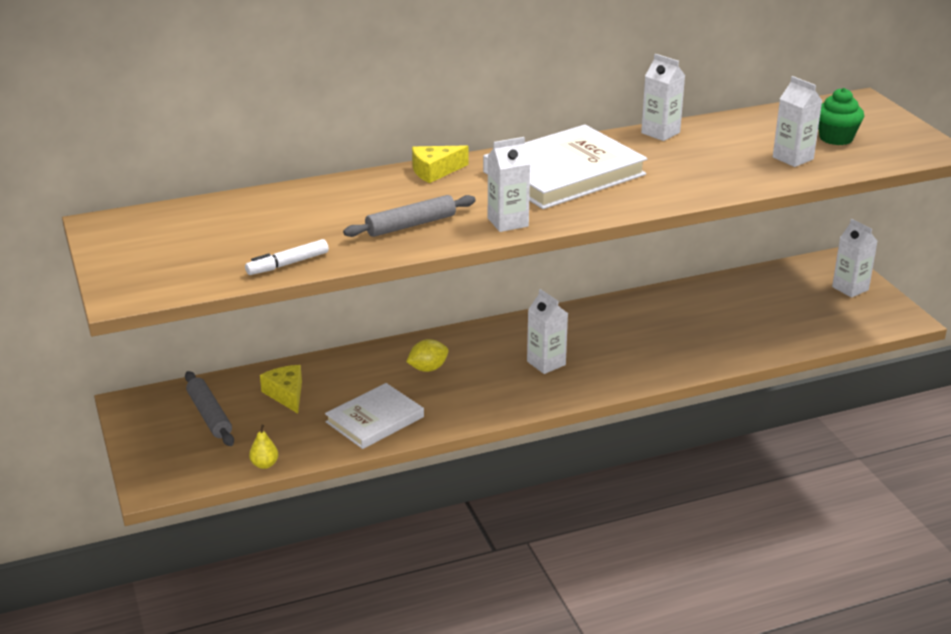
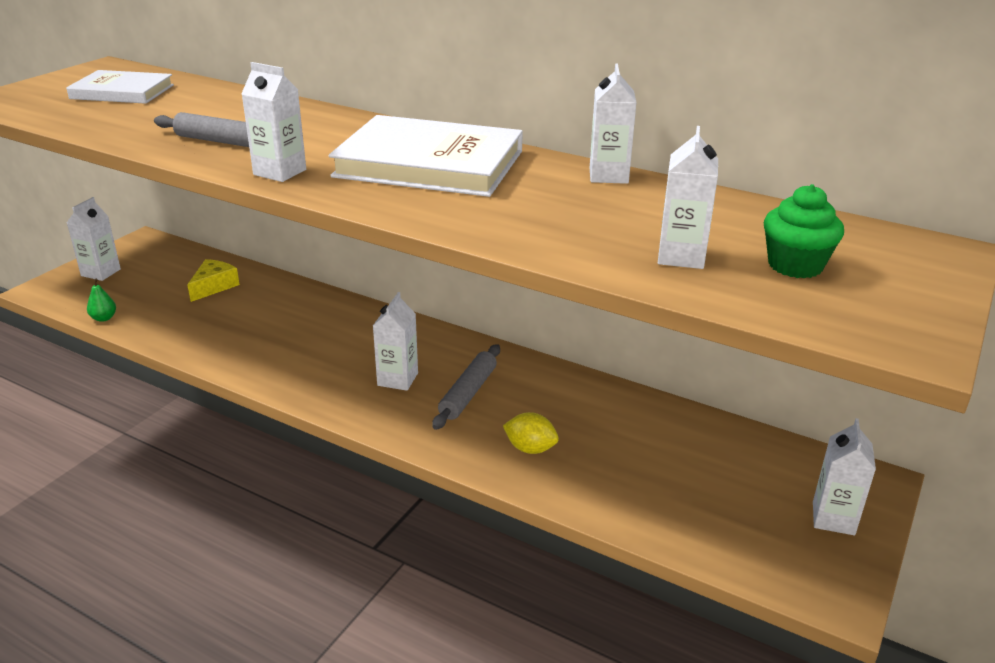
camera: 50 degrees right, 0 degrees up
(166, 444) = (101, 272): none -> white carton
(209, 415) = (155, 271): grey rolling pin -> grey rolling pin (468, 393)
(264, 464) = (104, 318): yellow pear -> green pear
(288, 264) = (93, 126): white marker -> none
(375, 419) = (213, 336): white book -> white book (122, 92)
(428, 368) = (319, 327): yellow lemon -> yellow lemon (530, 448)
(435, 171) = (350, 121): yellow cheese -> none

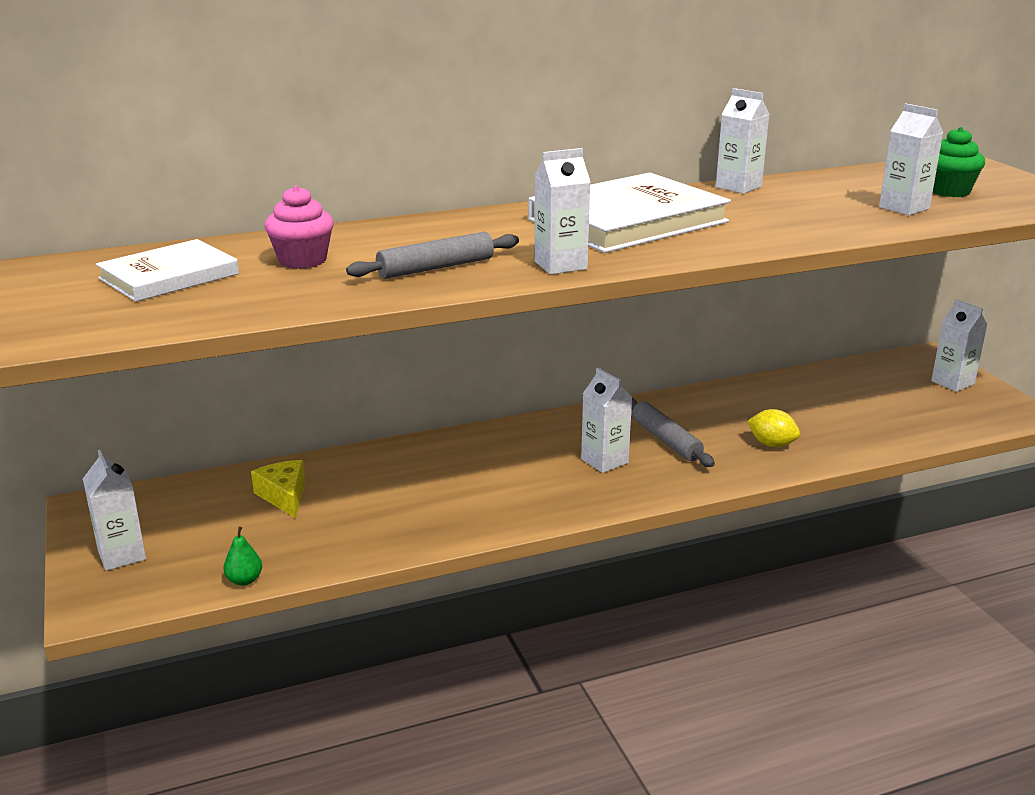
camera: 50 degrees left, 5 degrees down
(192, 108) = (302, 260): none -> pink cupcake
(530, 448) = (772, 444): yellow lemon -> yellow lemon turned 60 degrees clockwise

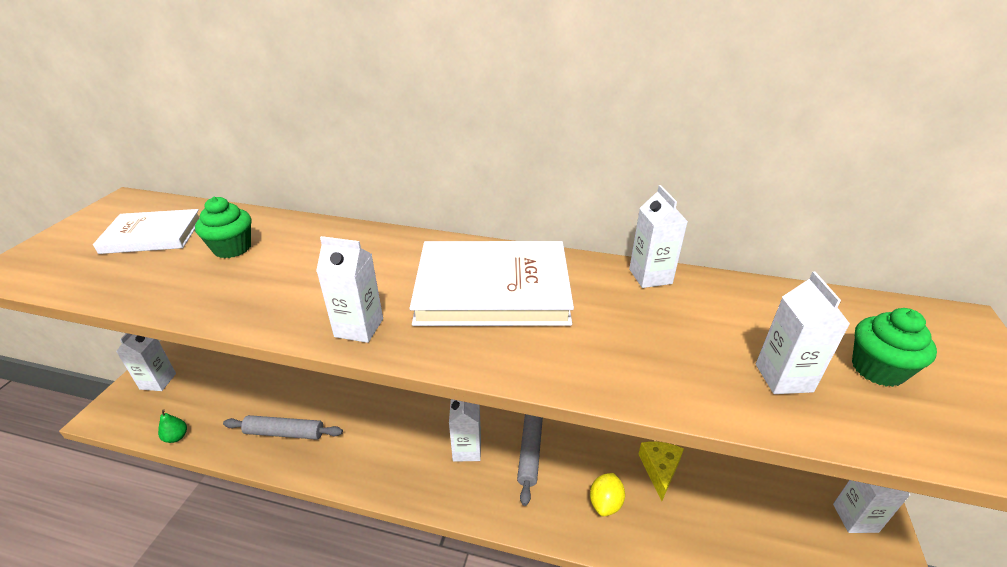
camera: 35 degrees right, 10 degrees up
(284, 496) = (269, 376): yellow cheese -> yellow cheese (659, 469)
(302, 260) = (232, 248): pink cupcake -> green cupcake
(436, 268) = (282, 292): grey rolling pin -> grey rolling pin (284, 433)
(772, 444) = (605, 503): yellow lemon -> yellow lemon turned 45 degrees clockwise

